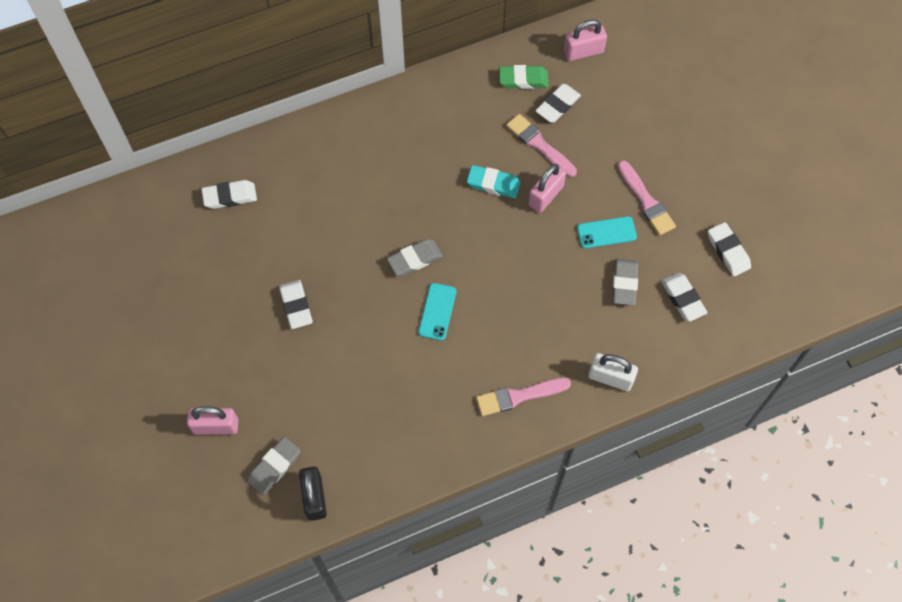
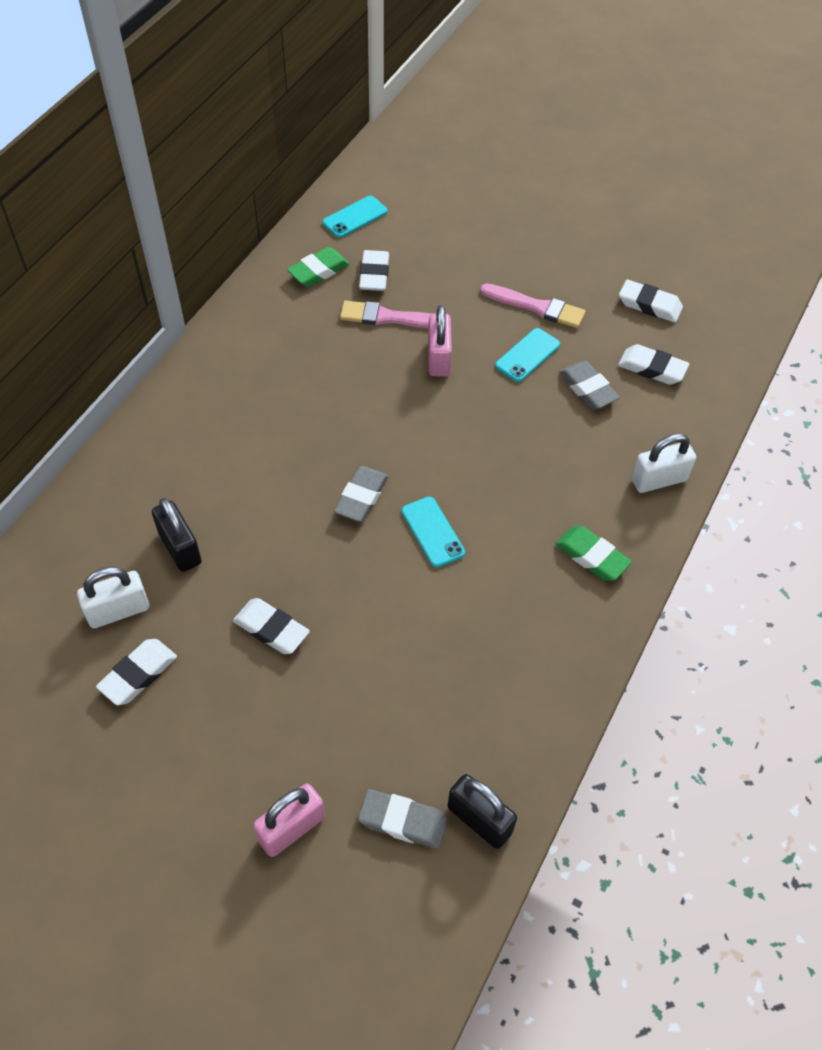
camera: 40 degrees left, 10 degrees down
(225, 235) = (118, 610): none -> white padlock
(230, 196) = (89, 566): white eraser -> white eraser (138, 674)
(274, 467) = (403, 821): grey eraser -> grey eraser turned 75 degrees counterclockwise
(286, 219) = (180, 548): none -> black padlock
(493, 184) = (376, 378): turquoise eraser -> none
(519, 396) = (591, 556): pink brush -> green eraser
(583, 52) = (355, 217): pink padlock -> turquoise phone

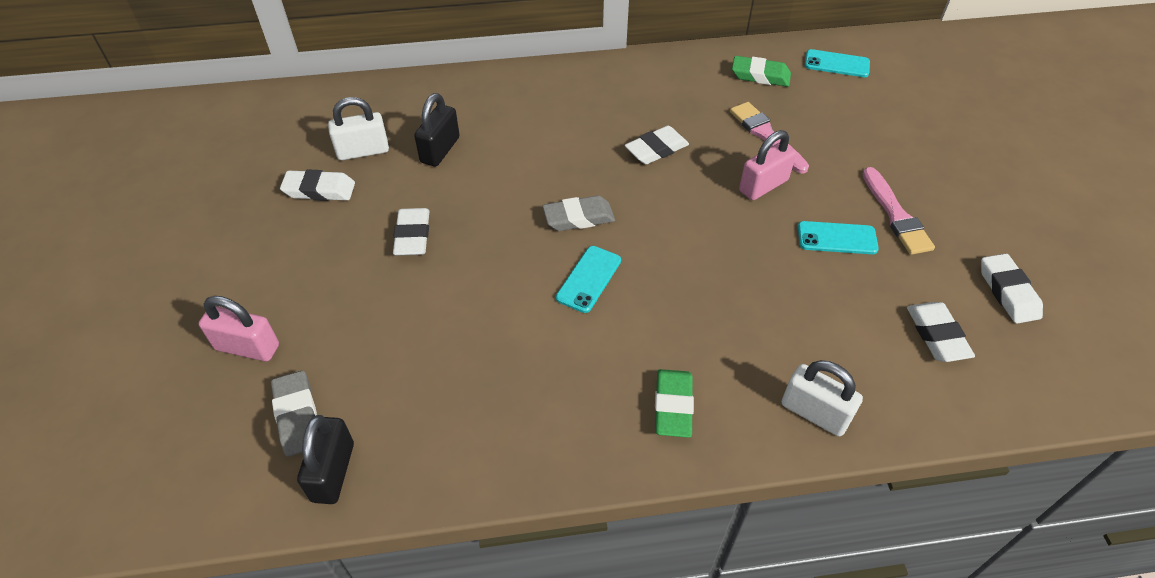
camera: 55 degrees right, 5 degrees down
(118, 610) = (363, 151): white padlock -> white padlock turned 45 degrees counterclockwise
(374, 275) = (796, 104): white eraser -> white eraser (656, 149)
(588, 389) = (853, 300): grey eraser -> none

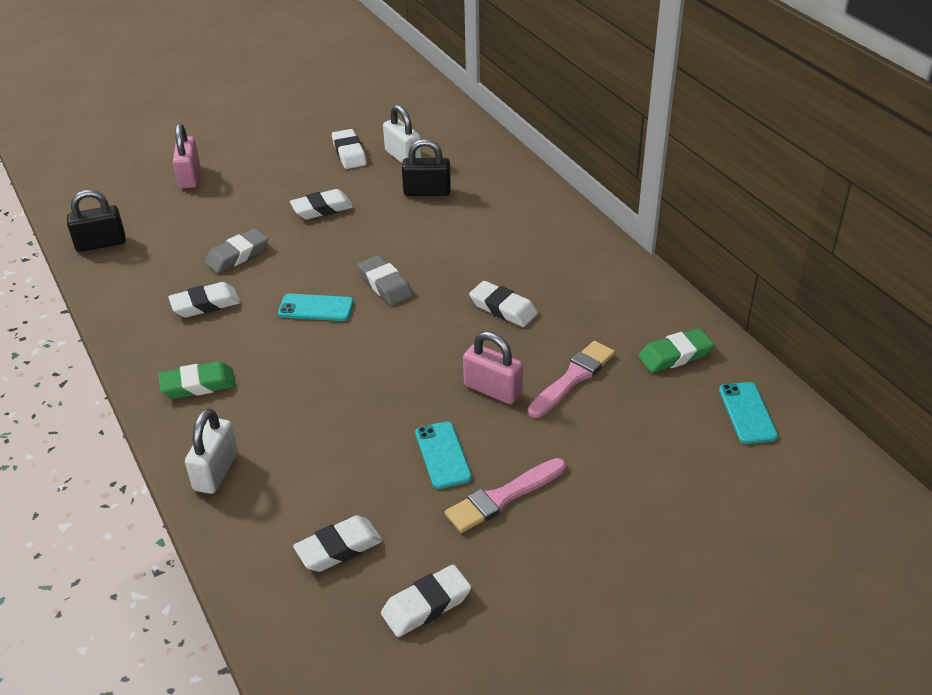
camera: 70 degrees right, 10 degrees down
(297, 416) = (140, 215): grey eraser -> grey eraser (237, 255)
(531, 375) = (205, 304): none -> white eraser
(760, 76) = (675, 355): green eraser -> green eraser turned 75 degrees clockwise

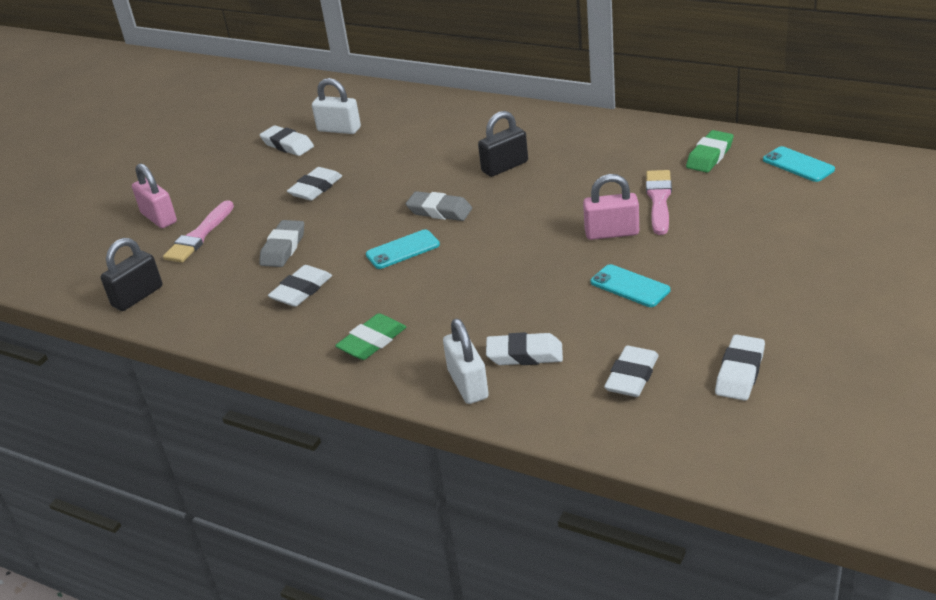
camera: 30 degrees left, 5 degrees down
(427, 191) = (390, 142): black padlock -> black padlock (504, 167)
(503, 308) = (552, 184): white eraser -> white eraser (524, 355)
(503, 497) = (706, 287): pink brush -> pink brush (199, 235)

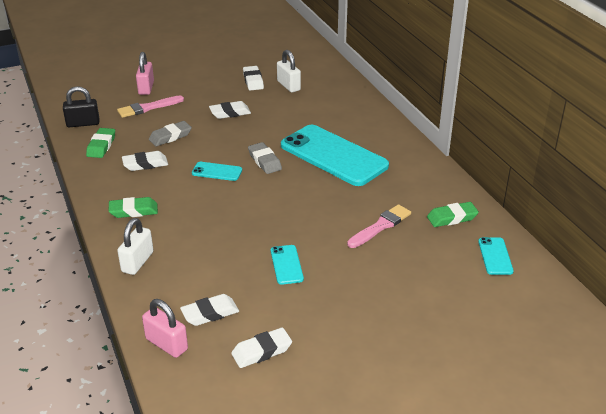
camera: 35 degrees right, 0 degrees up
(208, 305) = (101, 146): none -> green eraser
(504, 167) = (333, 156): black padlock -> turquoise phone
(524, 355) = (183, 265): white eraser -> none
(611, 233) = (326, 229): pink padlock -> pink padlock (166, 344)

